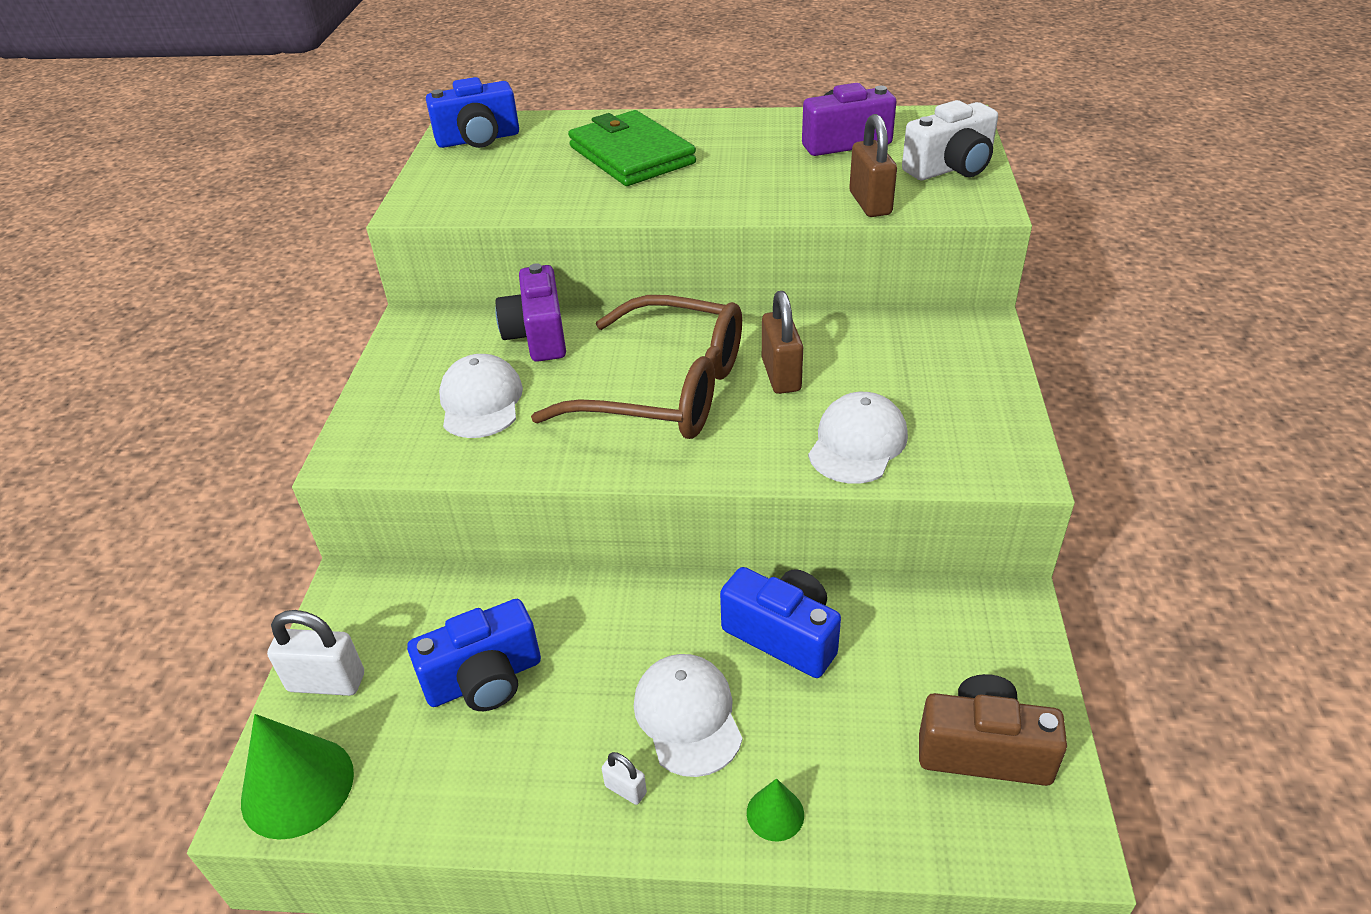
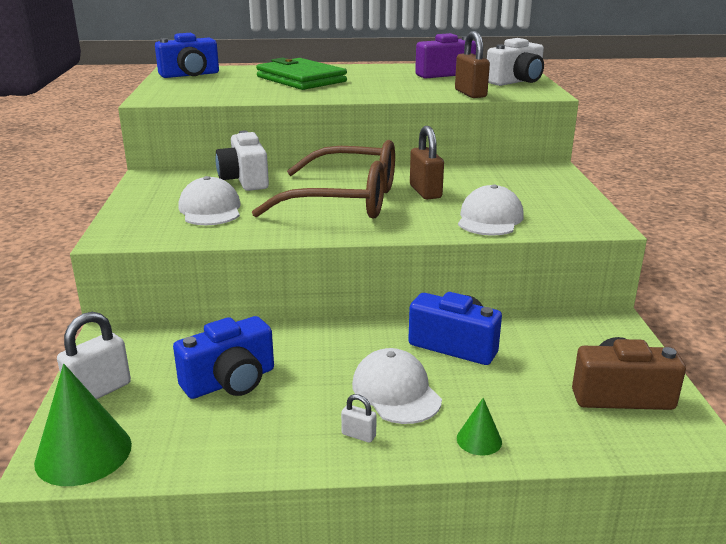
camera: 10 degrees left, 15 degrees down
(326, 682) = (99, 391): white padlock -> white padlock turned 45 degrees counterclockwise
(538, 335) = (245, 180): purple camera -> white camera

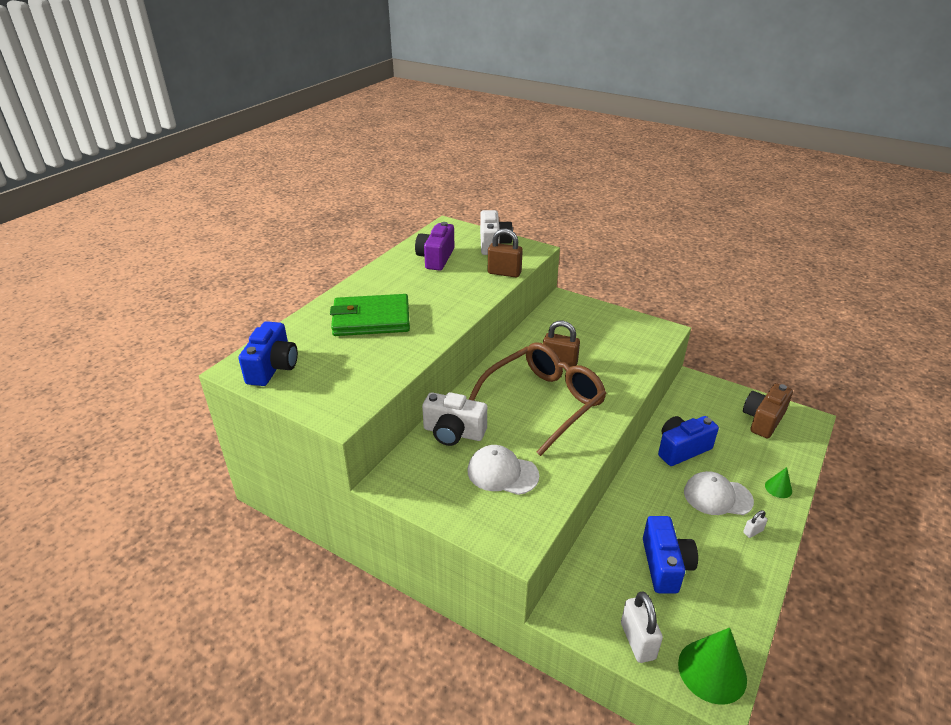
camera: 55 degrees left, 10 degrees up
(490, 218) = (625, 361): white cap -> none

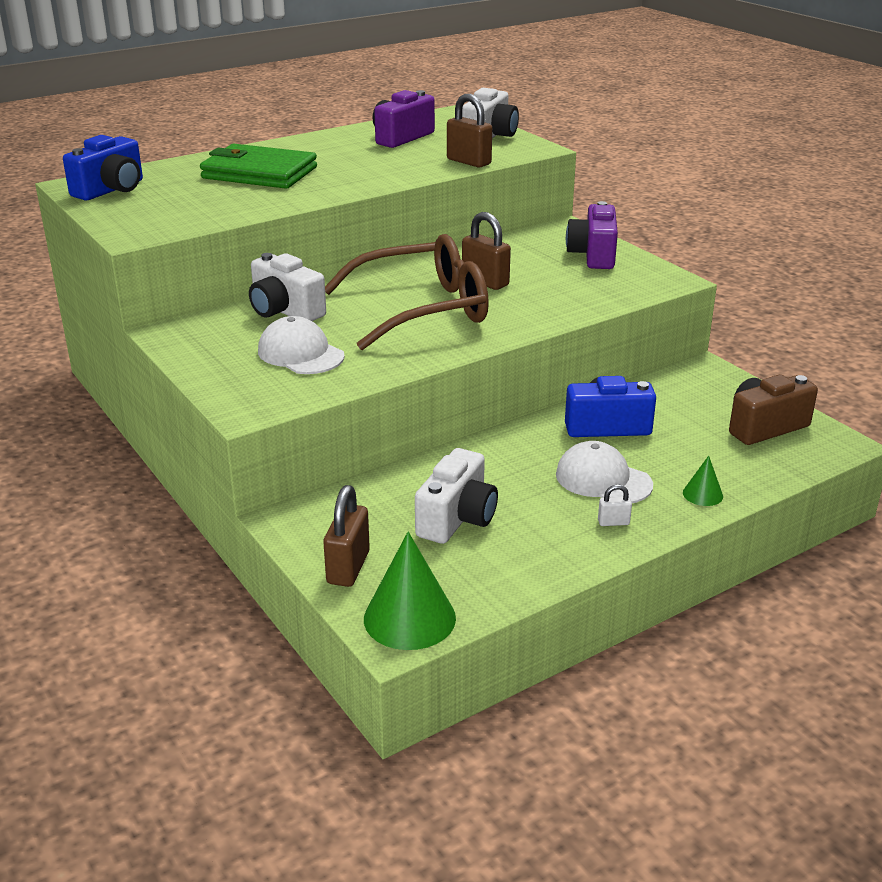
camera: 25 degrees right, 5 degrees down
(601, 320) = (593, 255): none -> purple camera
(637, 641) = (348, 567): white padlock -> brown padlock
(665, 565) = (457, 518): blue camera -> white camera

